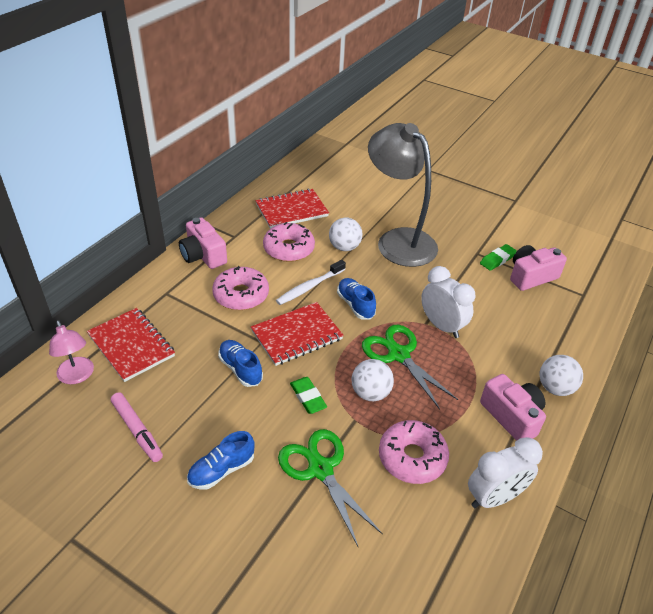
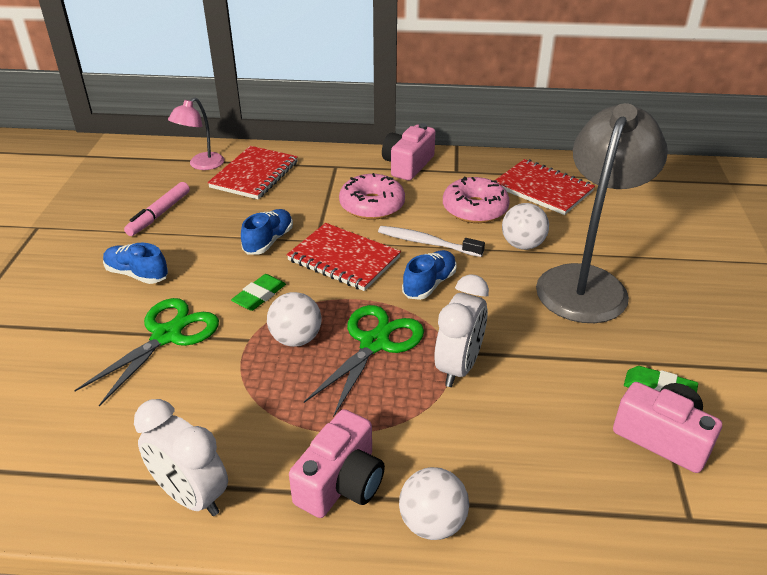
camera: 65 degrees right, 5 degrees down
(412, 457) = (217, 401): pink donut -> none

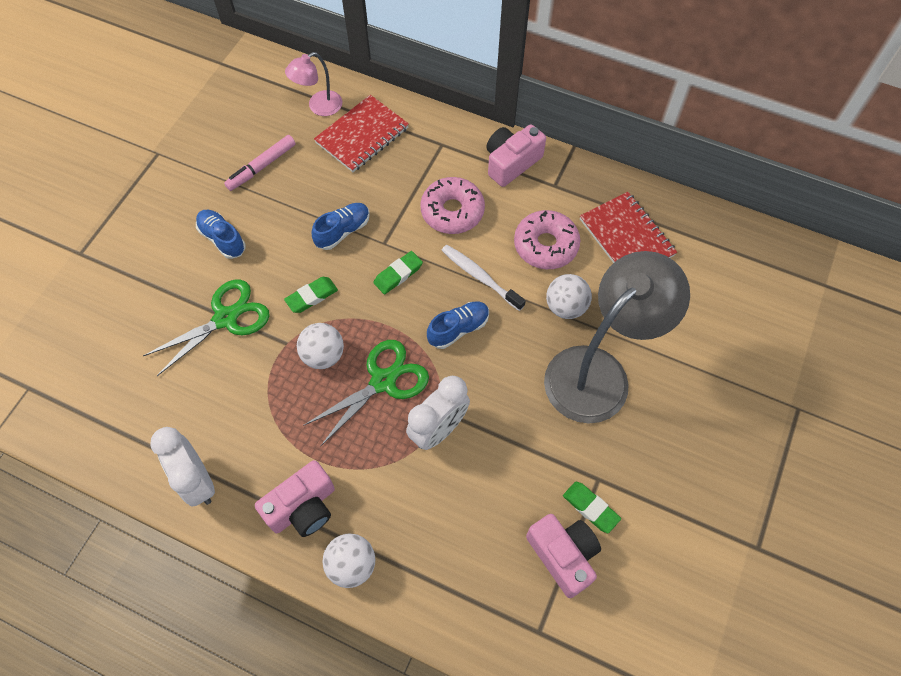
camera: 20 degrees right, 25 degrees up
(343, 259) = (398, 274): red notebook -> green eraser

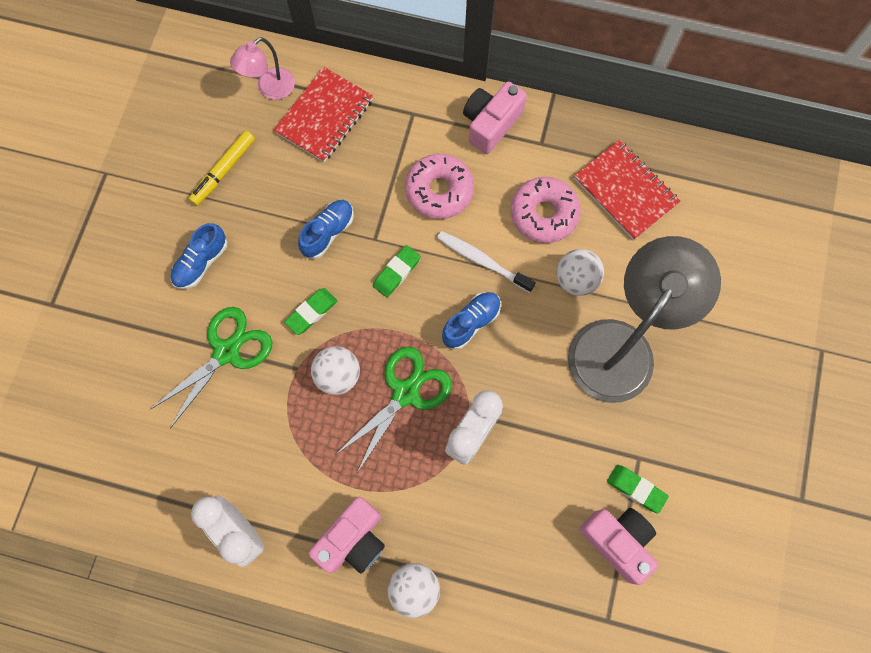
camera: 10 degrees left, 10 degrees up
(222, 239) = (201, 262): blue shoe -> blue shoe turned 90 degrees counterclockwise
(261, 167) = (223, 171): pink marker -> yellow marker

